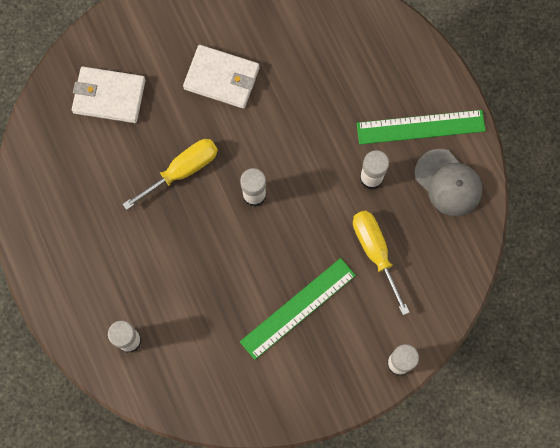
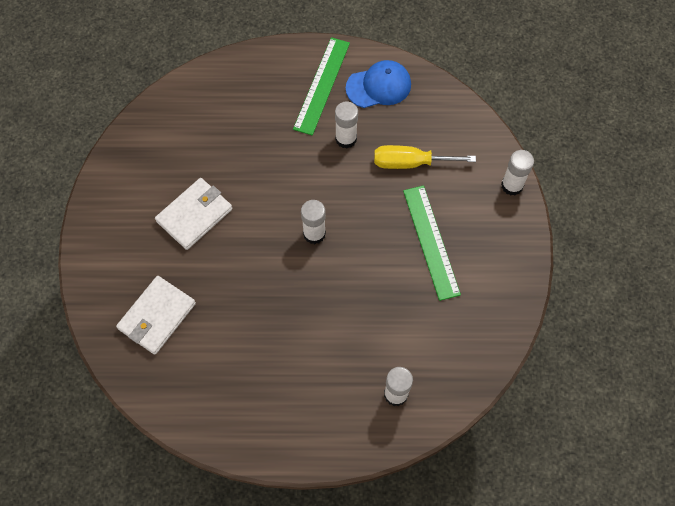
camera: 65 degrees left, 10 degrees down
(182, 170) = (261, 282): yellow screwdriver -> none
(448, 183) = (379, 86): grey cap -> blue cap

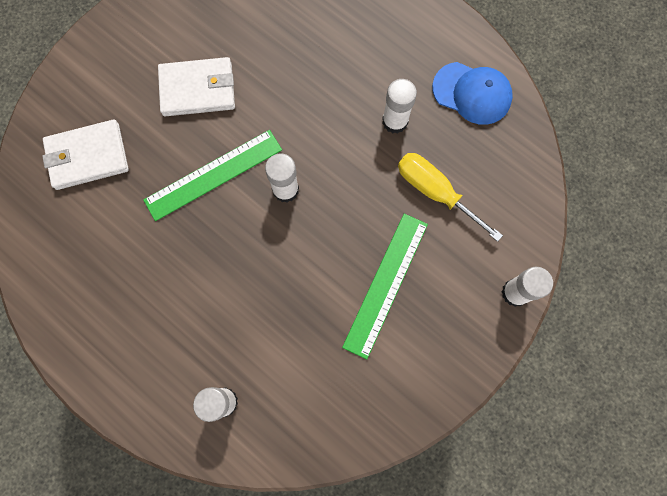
camera: 40 degrees right, 10 degrees up
(322, 85) = (418, 52): green ruler -> green ruler (213, 175)

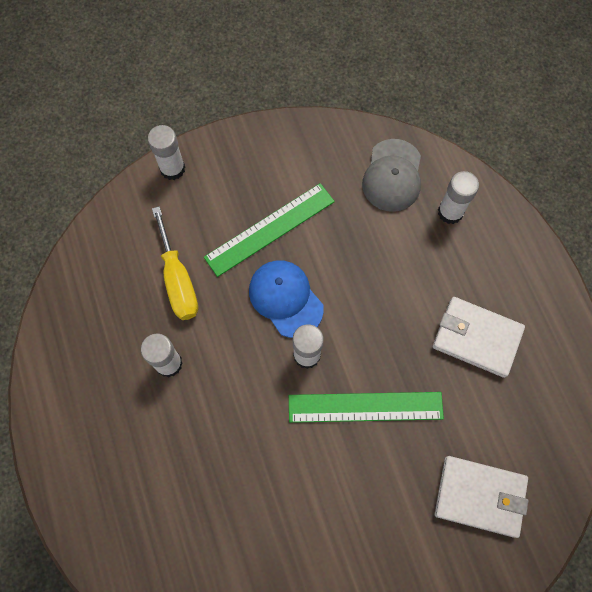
camera: 150 degrees left, 5 degrees down
(198, 89) = (336, 508): white wallet -> white wallet (476, 338)
(300, 410) = (392, 175): none -> grey cap
(472, 93) = (81, 350): blue cap -> blue cap (285, 298)

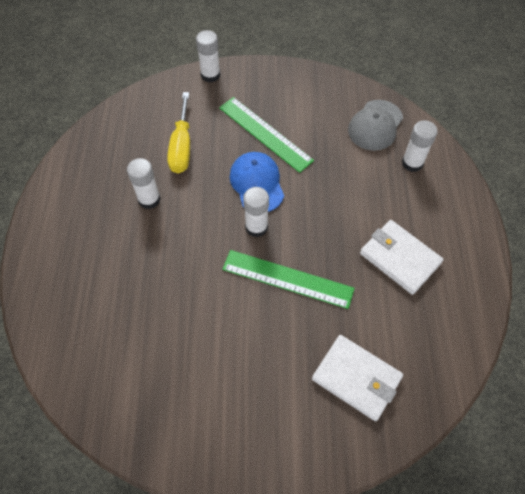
camera: 20 degrees right, 10 degrees down
(270, 229) = (265, 134): green ruler -> green ruler turned 60 degrees clockwise

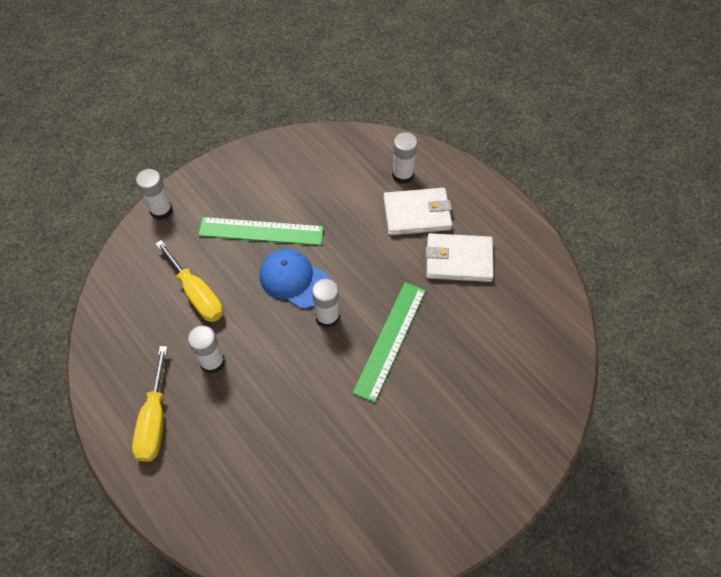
camera: 40 degrees left, 0 degrees up
(77, 210) = (154, 420): none -> yellow screwdriver
(287, 279) = (390, 340): green ruler -> green ruler turned 45 degrees counterclockwise
(356, 378) = (507, 376): white wallet -> white wallet (417, 214)
(375, 125) = (347, 162): grey cap -> none

